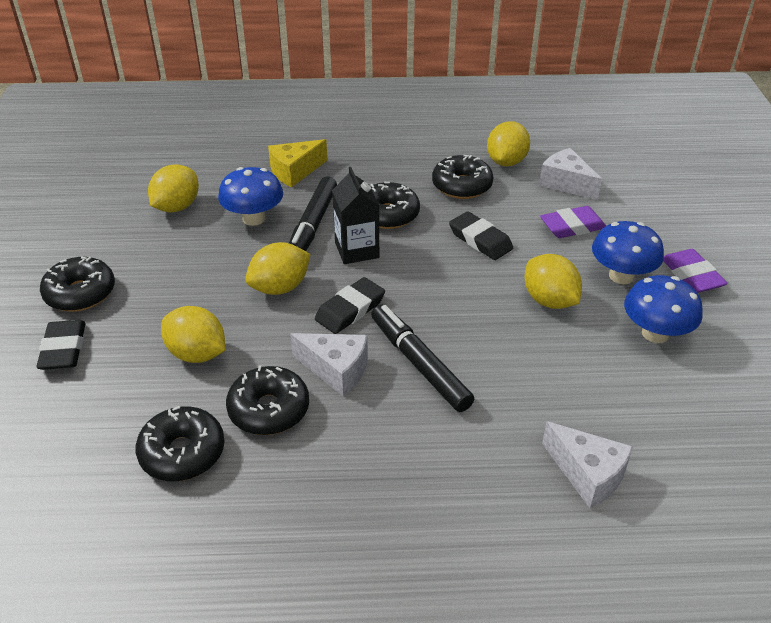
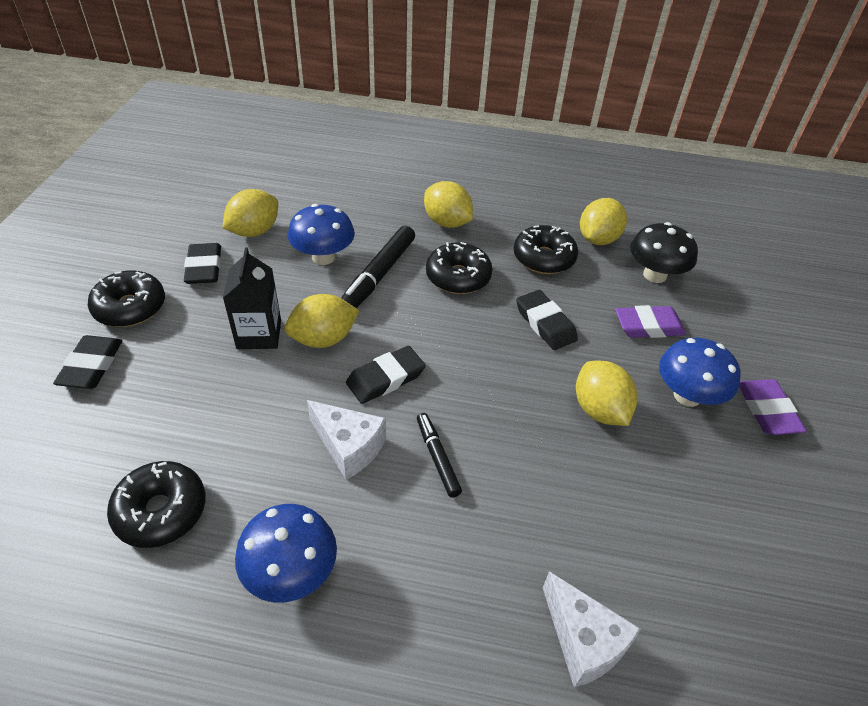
camera: 10 degrees right, 5 degrees up
(140, 247) = (204, 267): none -> black eraser
(197, 354) = (216, 398): yellow lemon -> yellow lemon (447, 222)
(269, 409) = (265, 479): black donut -> none
(295, 171) = (380, 213): yellow cheese -> none
(357, 250) = (414, 311): black carton -> black carton (259, 334)
(419, 364) = (437, 458): black marker -> black marker, size x0.58
(566, 183) = (654, 275): white cheese -> black mushroom
(655, 333) = (708, 475): blue mushroom -> blue mushroom (291, 572)

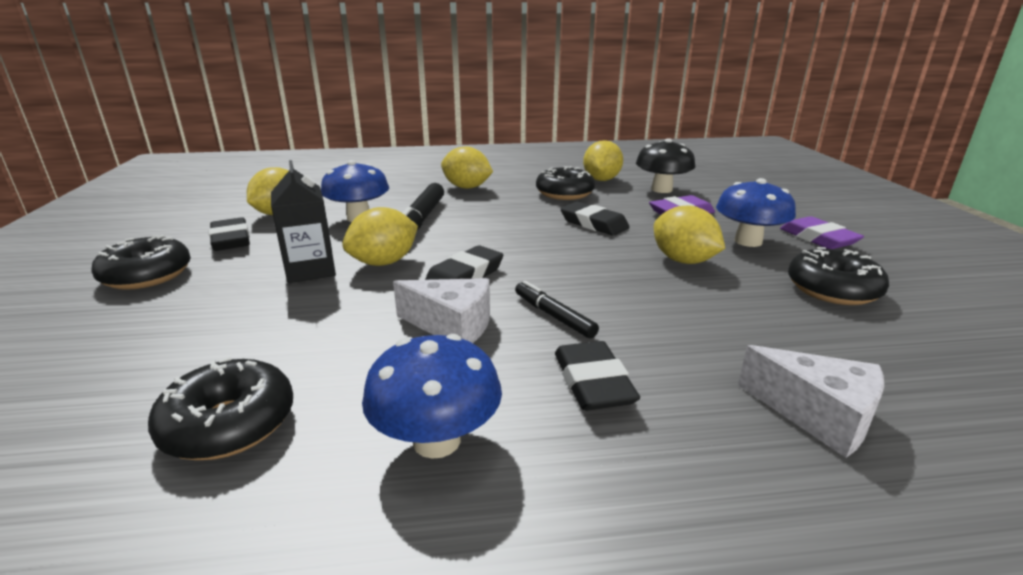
camera: 15 degrees left, 20 degrees down
(91, 366) = (101, 323): black eraser -> black eraser (593, 382)
(458, 277) = (496, 211): black donut -> black donut (832, 289)

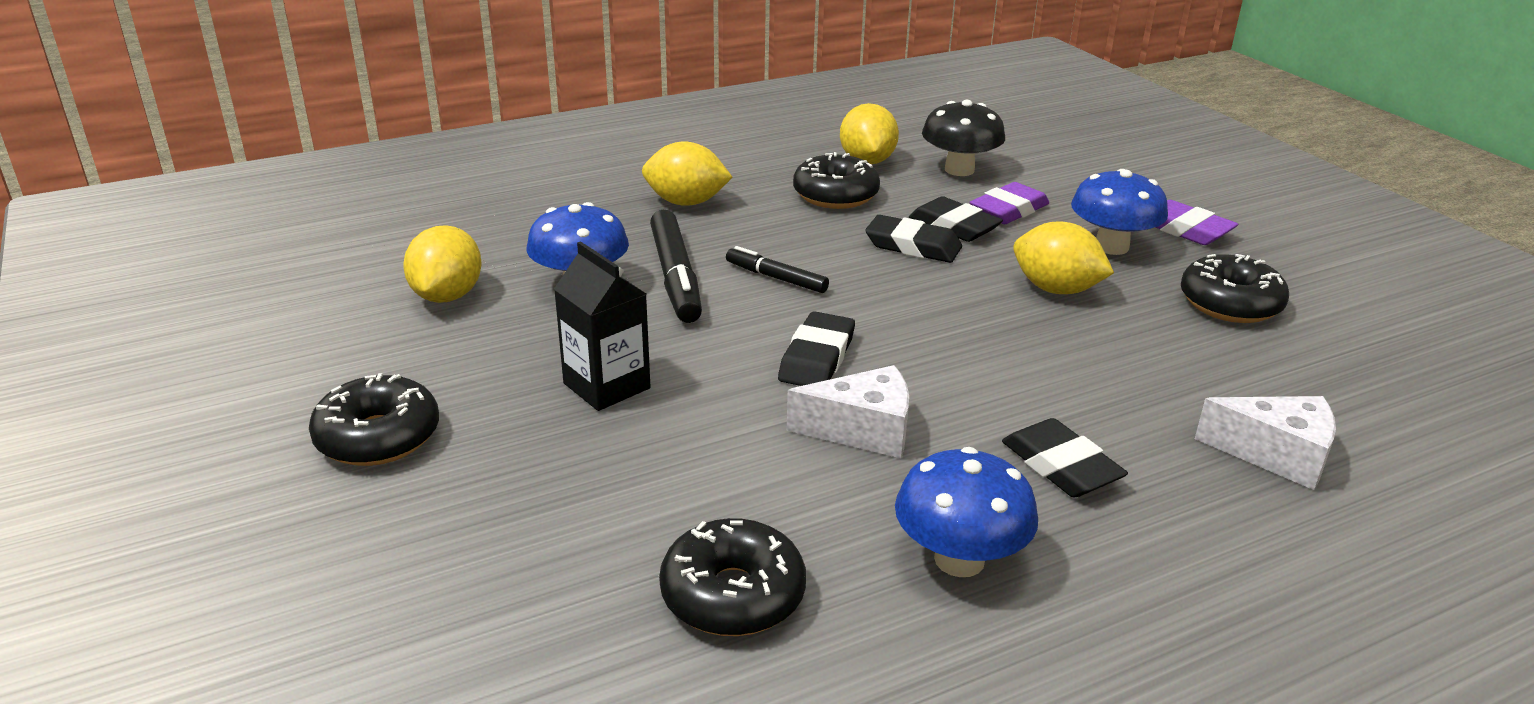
camera: 20 degrees left, 5 degrees up
(231, 240) = (429, 356): black eraser -> black eraser (954, 226)
(384, 262) = (694, 356): yellow lemon -> none
(553, 316) = (965, 395): black marker -> black marker (776, 278)

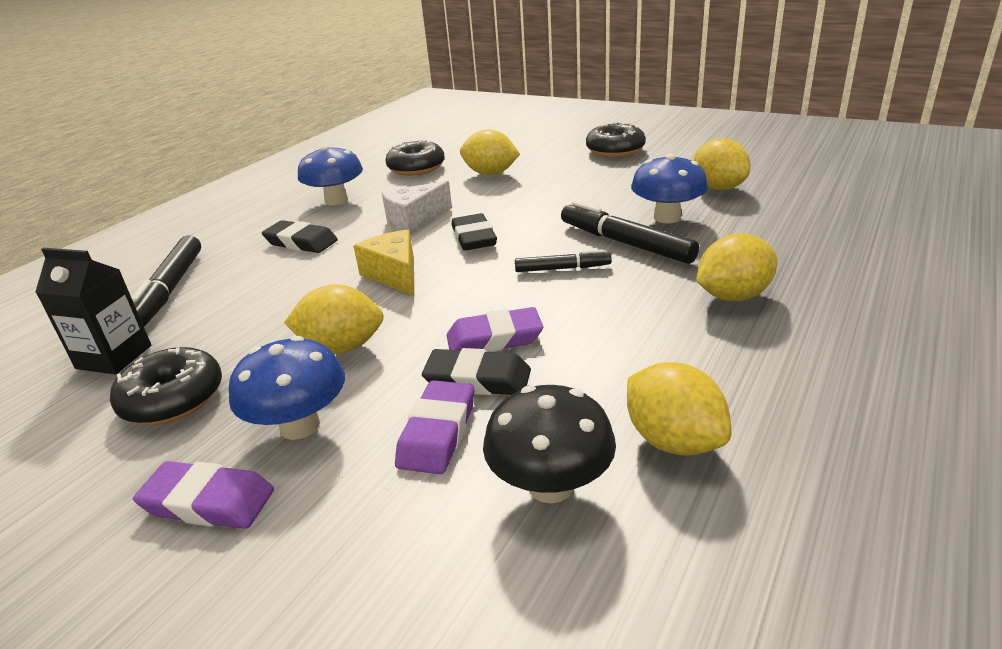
camera: 150 degrees right, 0 degrees up
(606, 386) = (560, 191): black carton -> black carton (114, 357)
(635, 488) = (490, 173): none -> yellow lemon
(835, 195) = (631, 366): black donut -> none
(913, 246) = (494, 338): black eraser -> purple eraser
(956, 346) = (394, 275): none -> yellow cheese
(1276, 455) = (170, 289): white cheese -> black marker

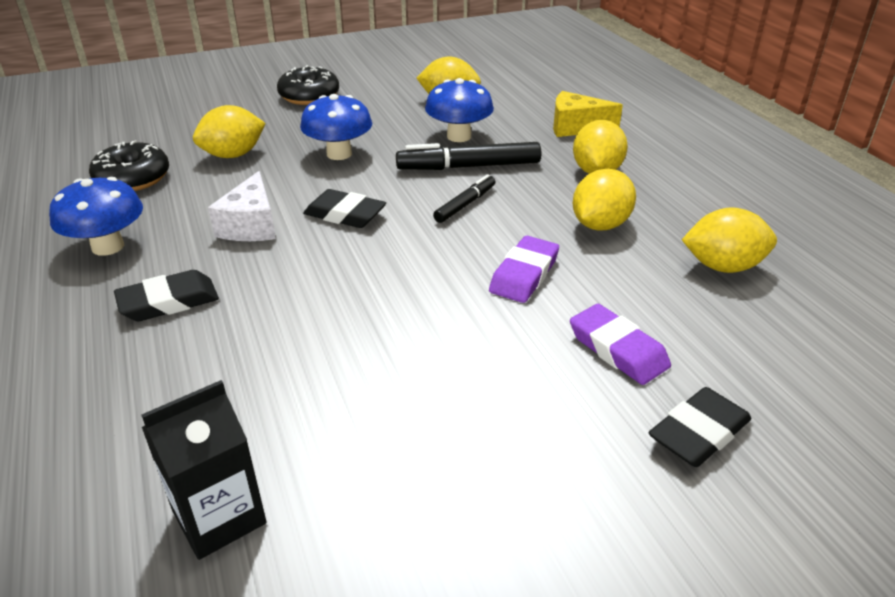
camera: 55 degrees left, 5 degrees up
(170, 289) = (112, 428): black marker -> none
(173, 399) = (382, 487): black donut -> none
(208, 502) = (586, 505): purple eraser -> none
(300, 426) = (530, 416): blue mushroom -> blue mushroom (339, 154)
(342, 347) = (432, 351): yellow lemon -> yellow lemon (600, 225)
(394, 275) = (344, 276): yellow cheese -> yellow cheese (576, 127)
(478, 379) = (570, 304): black eraser -> black eraser (698, 433)
(551, 485) = (724, 328): black mushroom -> none

